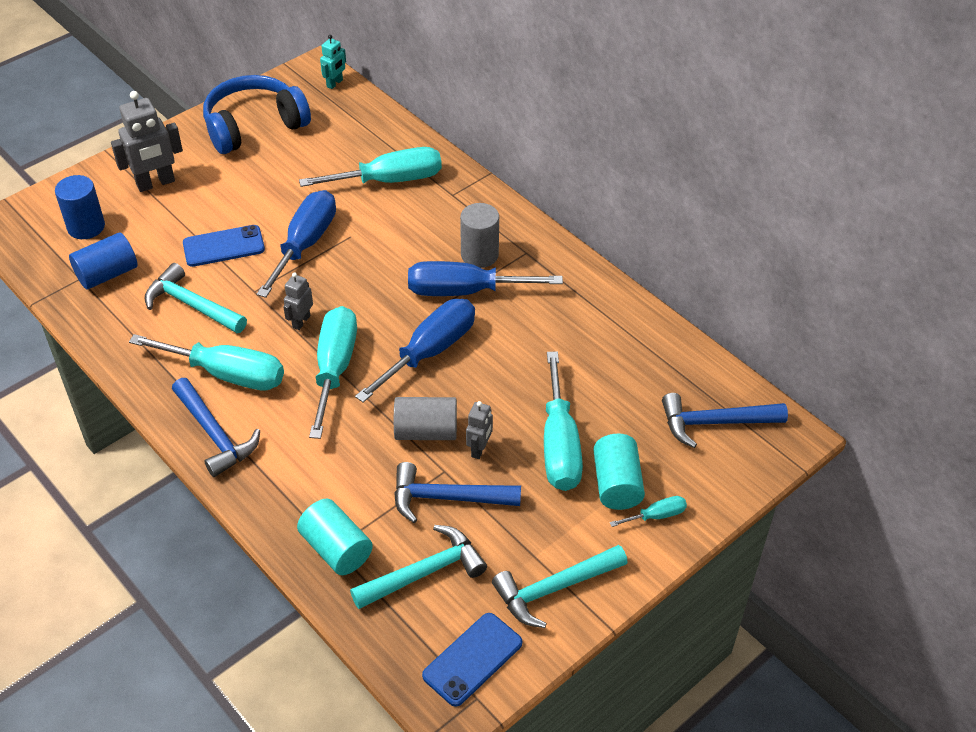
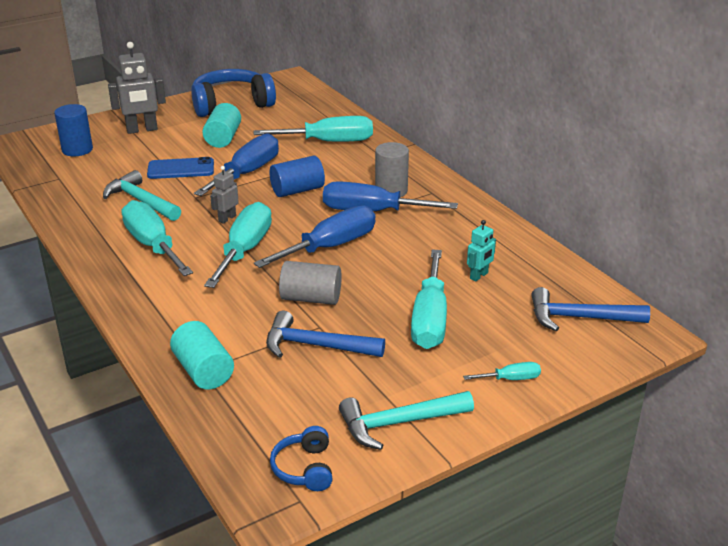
camera: 10 degrees right, 15 degrees down
(107, 274) = (81, 177): blue cylinder -> blue cylinder (297, 190)
(215, 434) = (127, 282): blue hammer -> none
(227, 374) = (153, 245): turquoise screwdriver -> turquoise screwdriver turned 150 degrees counterclockwise
(335, 83) = (303, 86): turquoise robot -> turquoise robot (479, 276)
(424, 572) = (278, 397): turquoise hammer -> none
(472, 659) = (304, 468): blue phone -> blue headphones
(479, 449) = (355, 315): grey robot -> none
(617, 484) = (477, 352): turquoise cylinder -> turquoise cylinder (223, 138)

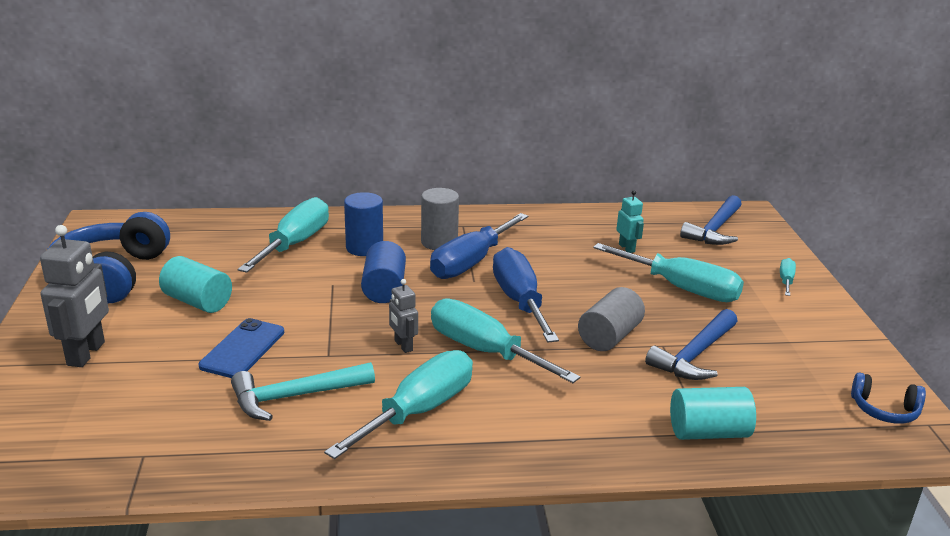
camera: 65 degrees left, 5 degrees down
(77, 150) = (71, 421): blue cylinder -> blue cylinder (364, 248)
(153, 245) = (418, 411): turquoise screwdriver -> turquoise screwdriver turned 135 degrees clockwise
(247, 173) = (308, 308): blue screwdriver -> none
(399, 423) = (830, 346): turquoise hammer -> none

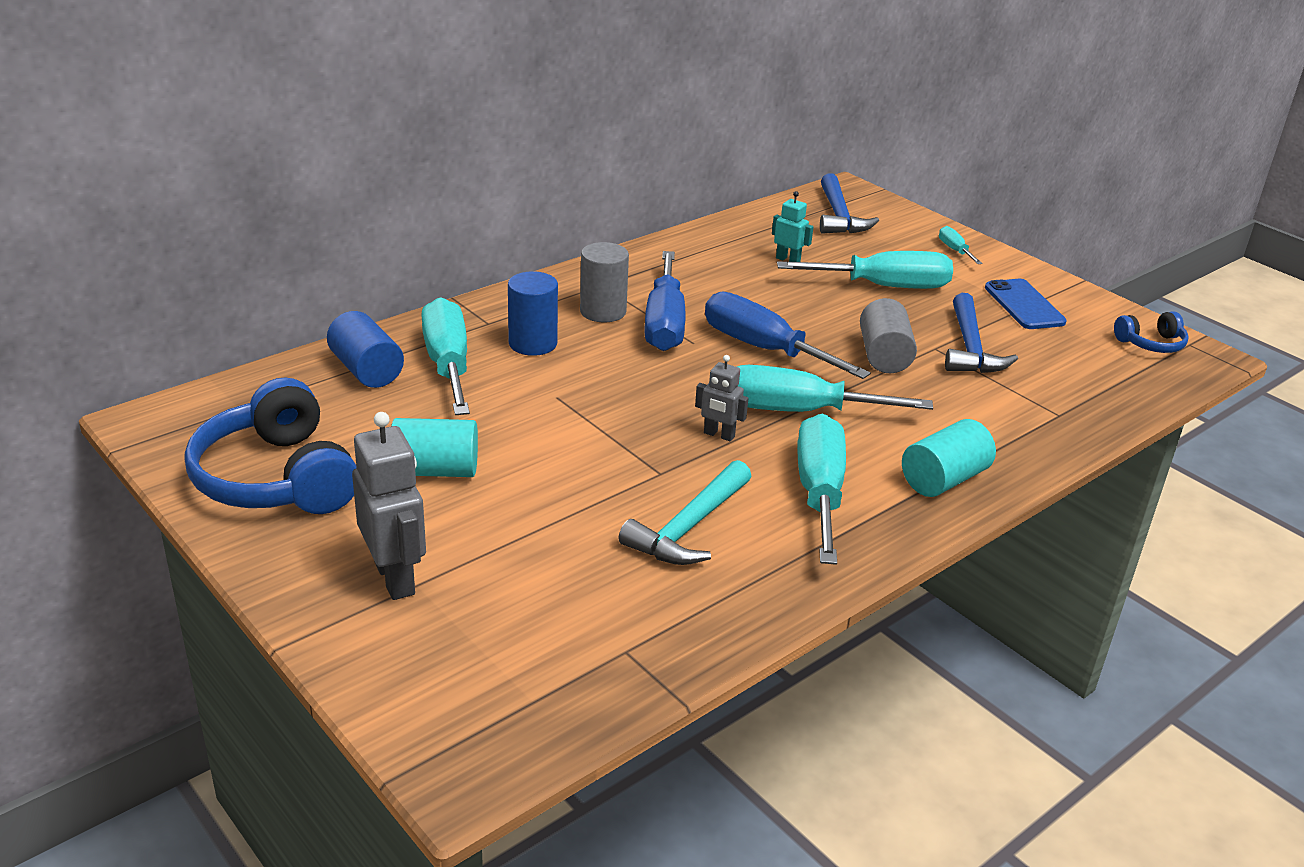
camera: 35 degrees left, 5 degrees up
(243, 349) = (564, 502): blue phone -> blue phone (1024, 305)
(384, 289) = (617, 382): blue cylinder -> blue cylinder (367, 370)
(708, 432) = (1061, 413): turquoise cylinder -> turquoise cylinder (943, 479)

